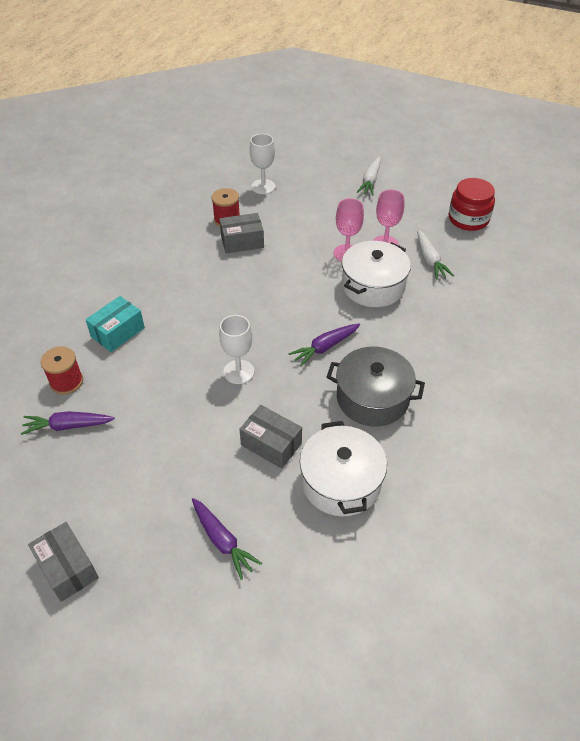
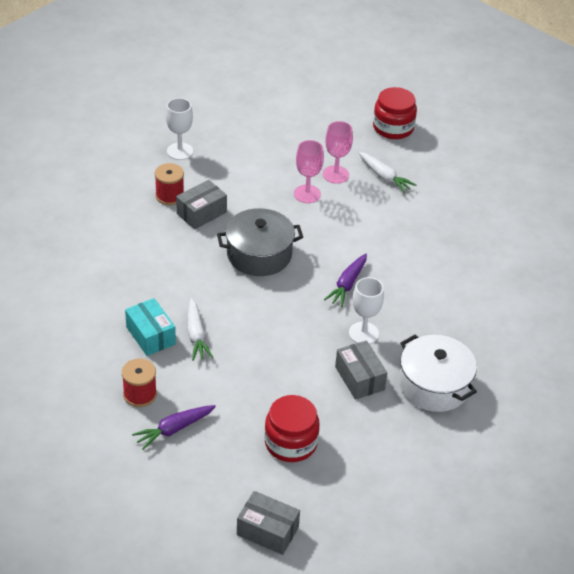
camera: 30 degrees left, 5 degrees down
(118, 332) = (151, 335): turquoise box -> turquoise box turned 45 degrees counterclockwise
(158, 483) = (291, 443): none -> red jar
(222, 541) = (374, 462): purple carrot -> none
(238, 372) = (288, 331): white goblet -> white goblet (363, 333)
(271, 444) = (359, 378): grey box -> grey box turned 60 degrees clockwise
(370, 181) = (279, 115): white carrot -> white carrot (196, 335)
(372, 398) = (415, 312): grey pot -> grey pot (259, 254)
(373, 286) = (351, 216): white pot -> none

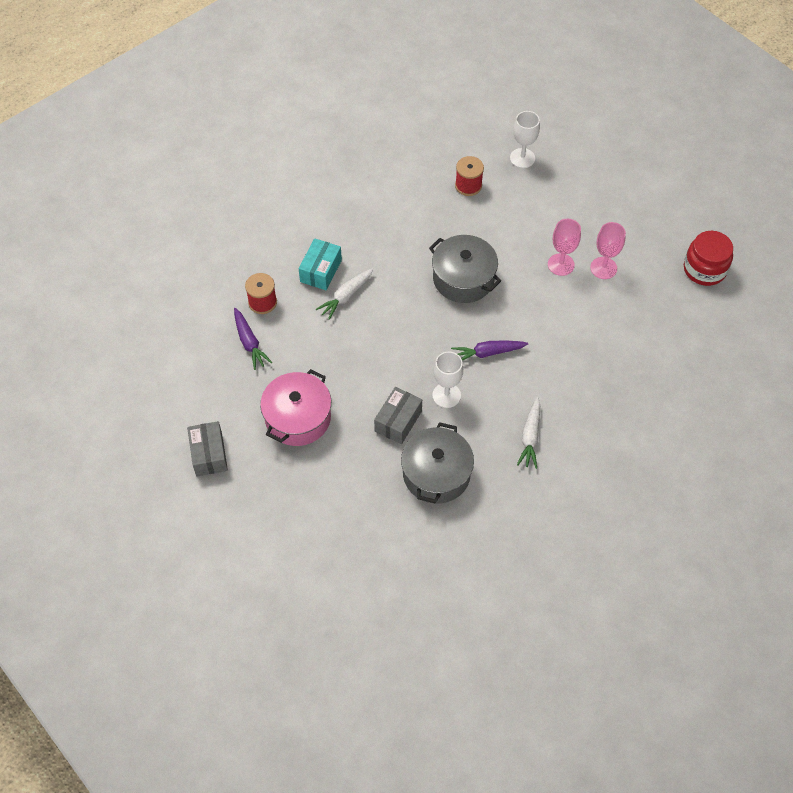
camera: 55 degrees right, 15 degrees up
(174, 429) = (249, 342): purple carrot -> purple carrot turned 135 degrees counterclockwise
(201, 213) = (470, 216): grey box -> none
(291, 443) = (298, 418): red jar -> pink pot
(384, 177) = (636, 301): white carrot -> white carrot (530, 437)
(434, 385) = (436, 474): white pot -> grey pot

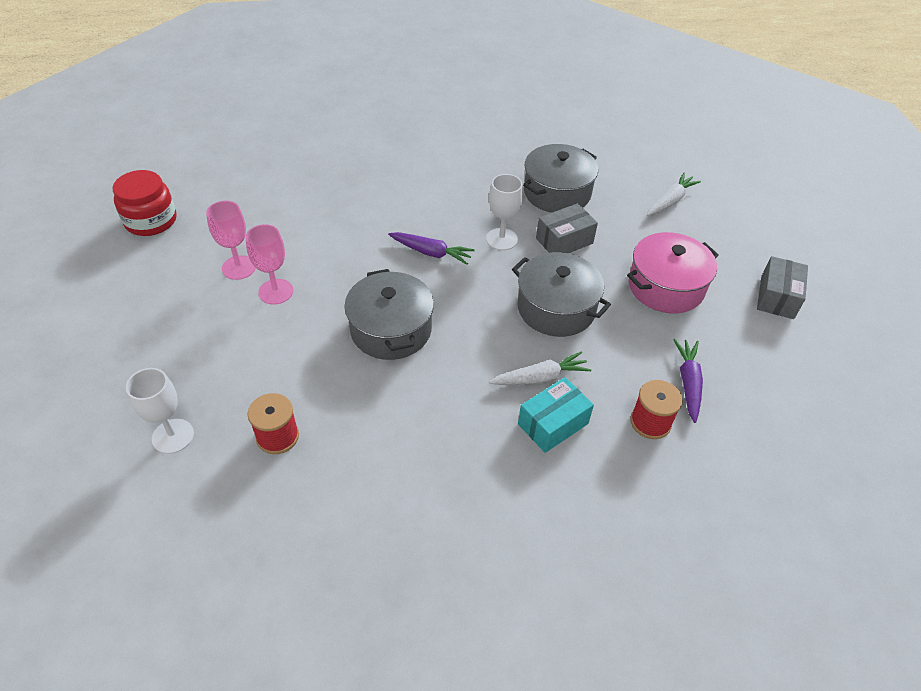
camera: 150 degrees left, 10 degrees down
(367, 354) = (556, 308): none -> grey pot
(530, 437) = (453, 181): white carrot -> white carrot (670, 201)

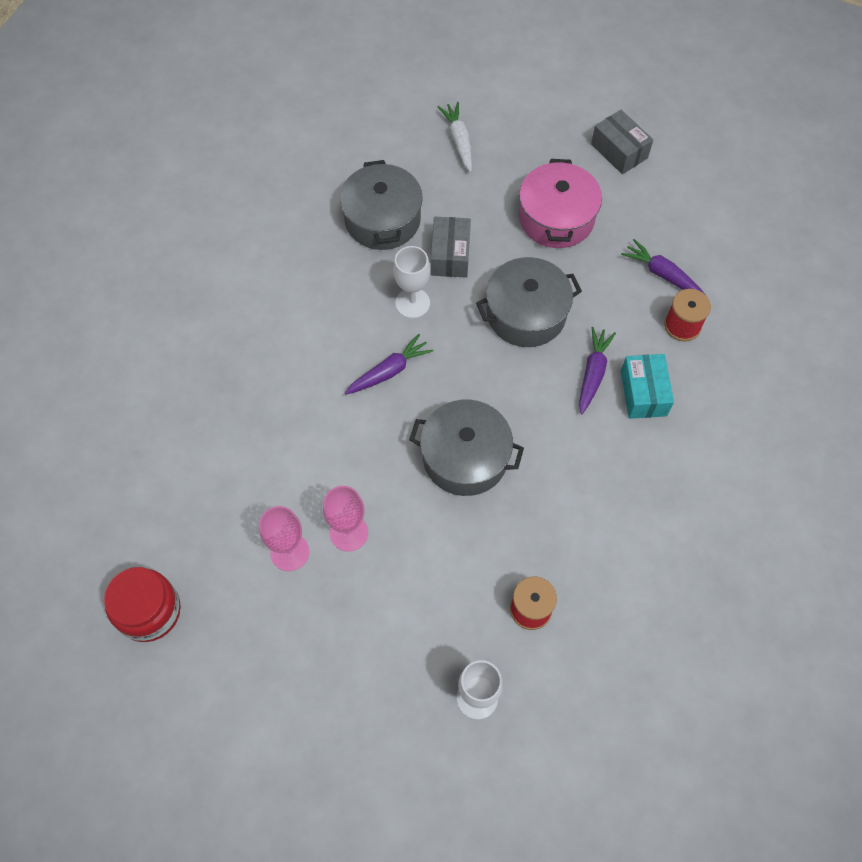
camera: 55 degrees left, 15 degrees up
(540, 378) = (593, 373): white carrot -> purple carrot

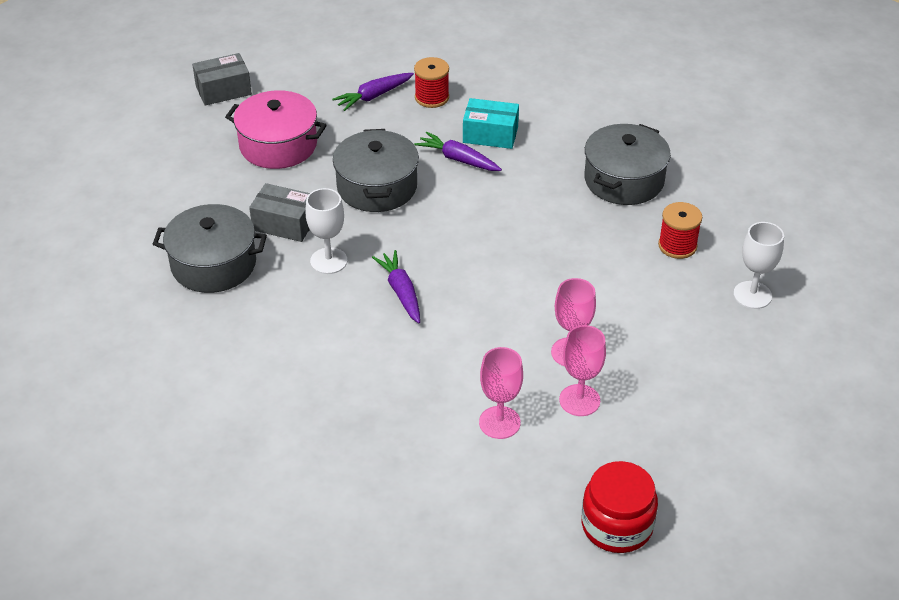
camera: 75 degrees left, 20 degrees down
(248, 490) = (499, 422): none -> pink goblet
(459, 141) = (145, 190): white carrot -> none
(465, 457) = (516, 257): grey pot -> grey pot (624, 180)

